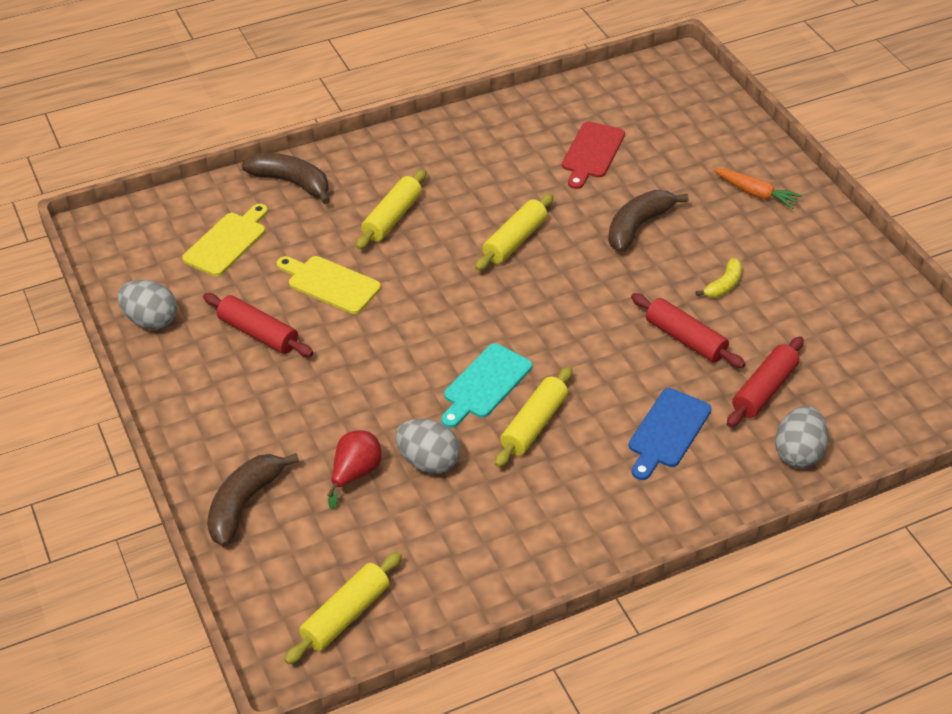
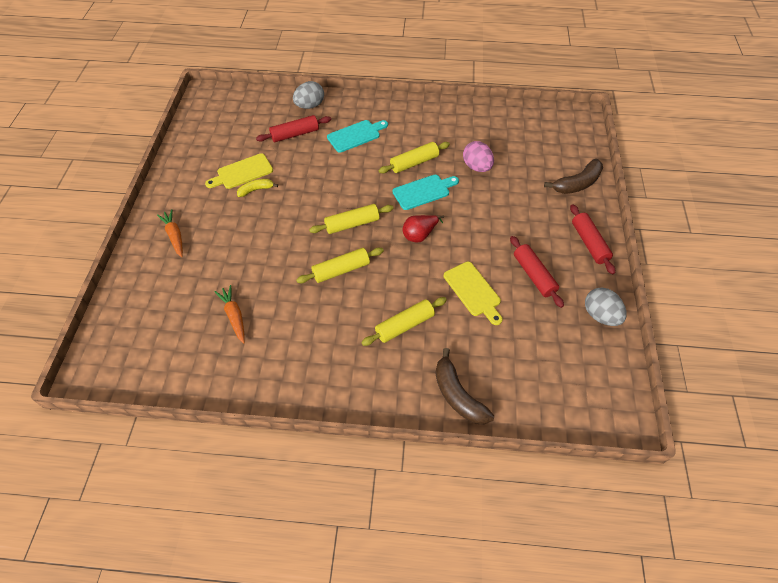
camera: 150 degrees left, 10 degrees up
(227, 242) = (528, 358): yellow cutting board -> yellow cutting board (242, 172)
(345, 615) = (548, 123): yellow rolling pin -> yellow rolling pin (352, 224)
(355, 474) = (515, 175): red pear -> red pear (420, 235)
(428, 462) = (477, 167): grey egg -> pink egg
(592, 153) = (234, 316): red cutting board -> orange carrot
(638, 226) = (262, 246): brown banana -> none
(667, 431) = (356, 135): blue cutting board -> turquoise cutting board
(685, 339) = (305, 171): red rolling pin -> red rolling pin (589, 243)

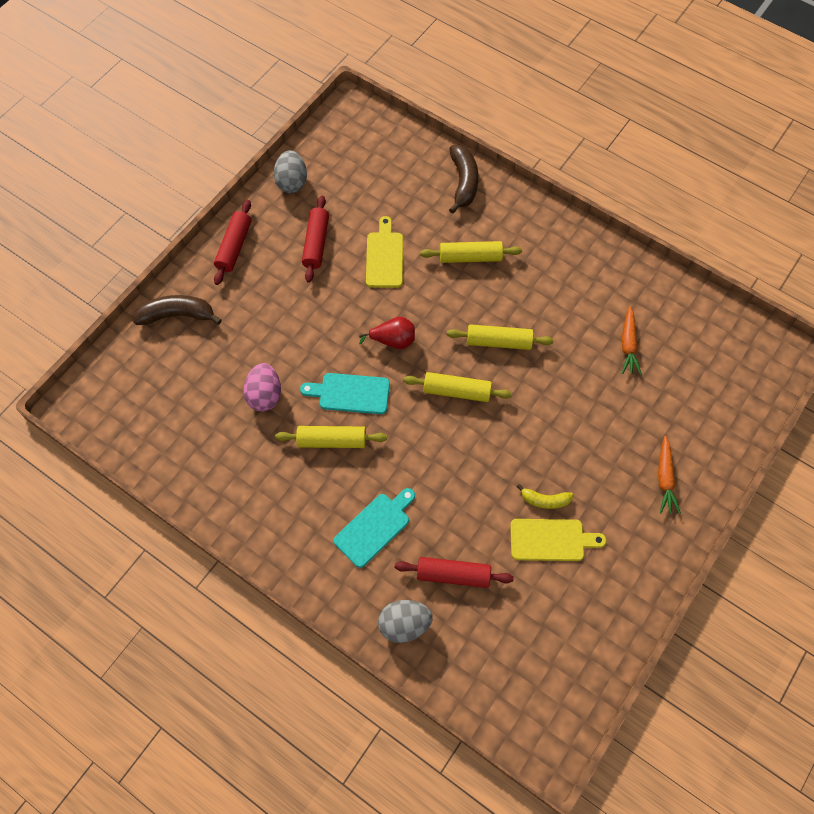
camera: 150 degrees left, 10 degrees up
(356, 135) = (374, 527): turquoise cutting board -> turquoise cutting board turned 135 degrees clockwise

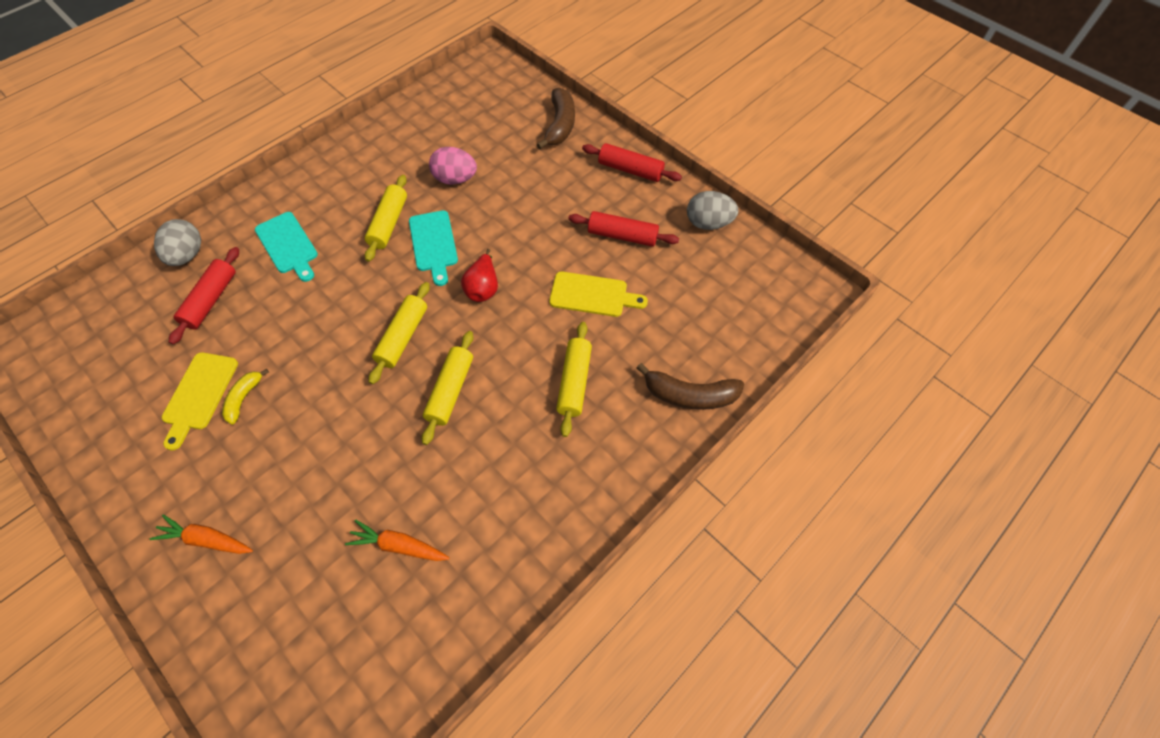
camera: 100 degrees right, 5 degrees down
(350, 393) = (434, 244): turquoise cutting board -> turquoise cutting board turned 150 degrees clockwise

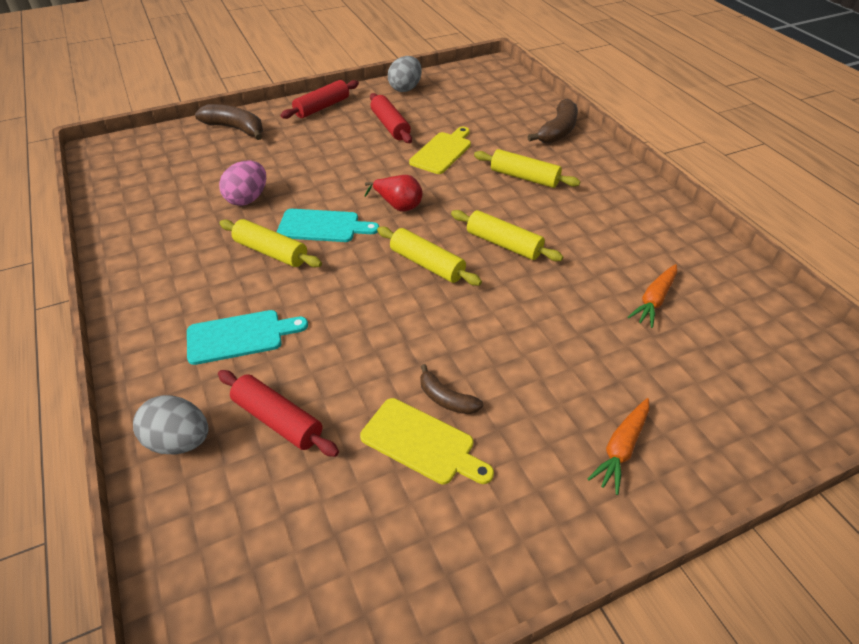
camera: 70 degrees left, 15 degrees down
(244, 398) = (446, 399): yellow banana -> brown banana
(622, 236) = (390, 126): red rolling pin -> red rolling pin turned 60 degrees counterclockwise

